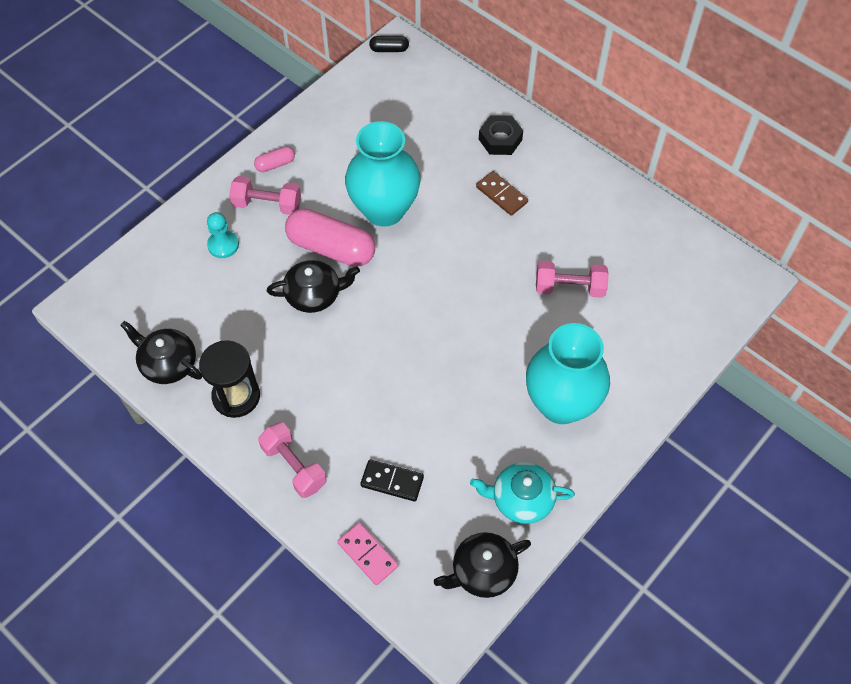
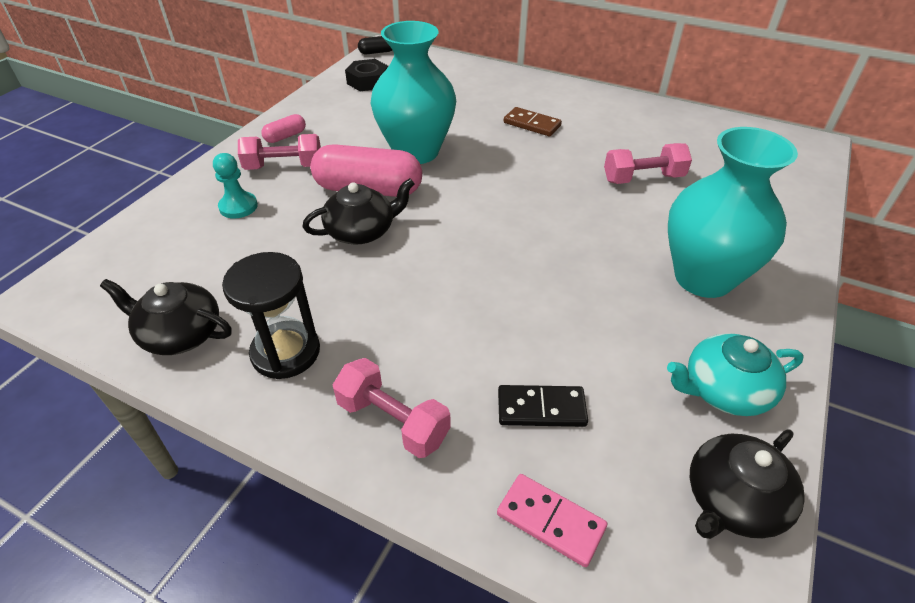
camera: 15 degrees left, 15 degrees down
(500, 139) = (509, 90): black nut -> black nut (368, 81)

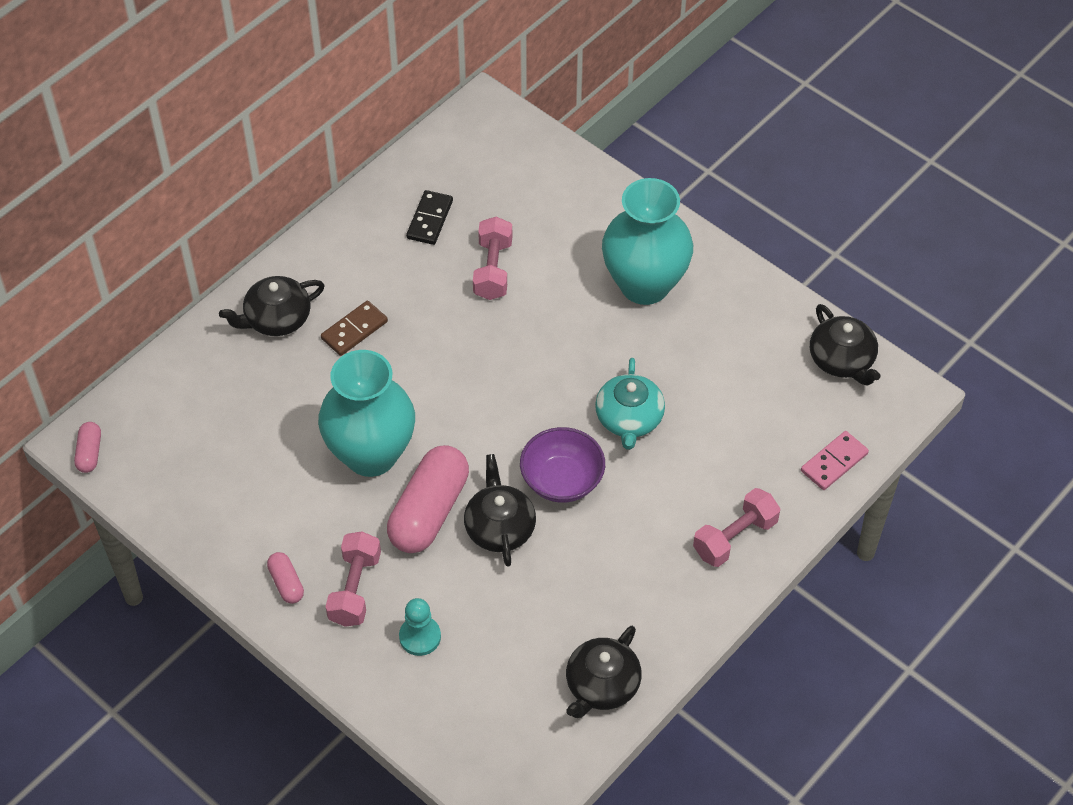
camera: 75 degrees left, 10 degrees up
(286, 352) = (646, 604): black hourglass -> none
(368, 81) = (176, 477): black nut -> none
(377, 52) = (89, 453): black capsule -> pink capsule
(427, 261) = (562, 480): none -> purple bowl
(521, 92) = (276, 318): none -> black teapot
(541, 408) = (747, 441): black domino -> black domino (429, 219)
(724, 390) = (759, 324): turquoise teapot -> turquoise teapot (629, 419)

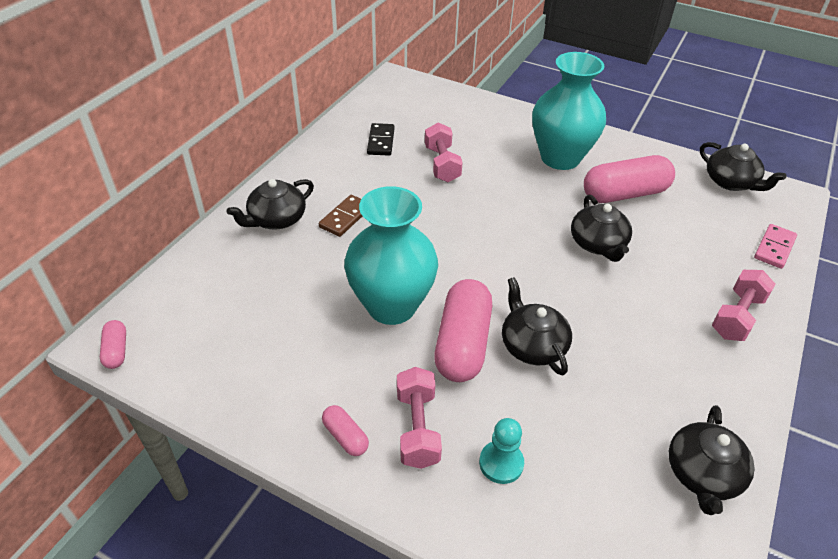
camera: 15 degrees left, 10 degrees down
(562, 480) = (568, 298): purple bowl -> none
(629, 419) = (598, 244): turquoise teapot -> black teapot
(697, 354) = (624, 194): none -> pink capsule

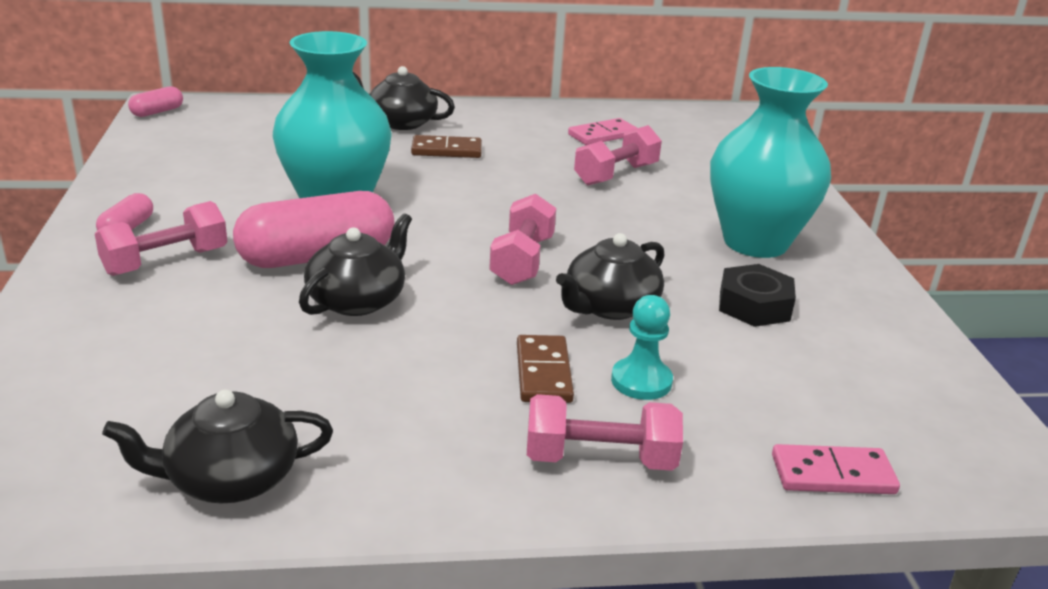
camera: 55 degrees right, 15 degrees down
(381, 141) = (602, 135): black domino -> pink domino
(501, 463) = (148, 321): turquoise pawn -> turquoise pawn (641, 381)
(526, 253) = (522, 261): none -> pink dumbbell
(624, 194) = (754, 305): pink capsule -> black nut
(652, 301) = (543, 373): none -> brown domino
(731, 182) = (947, 398): black teapot -> none

